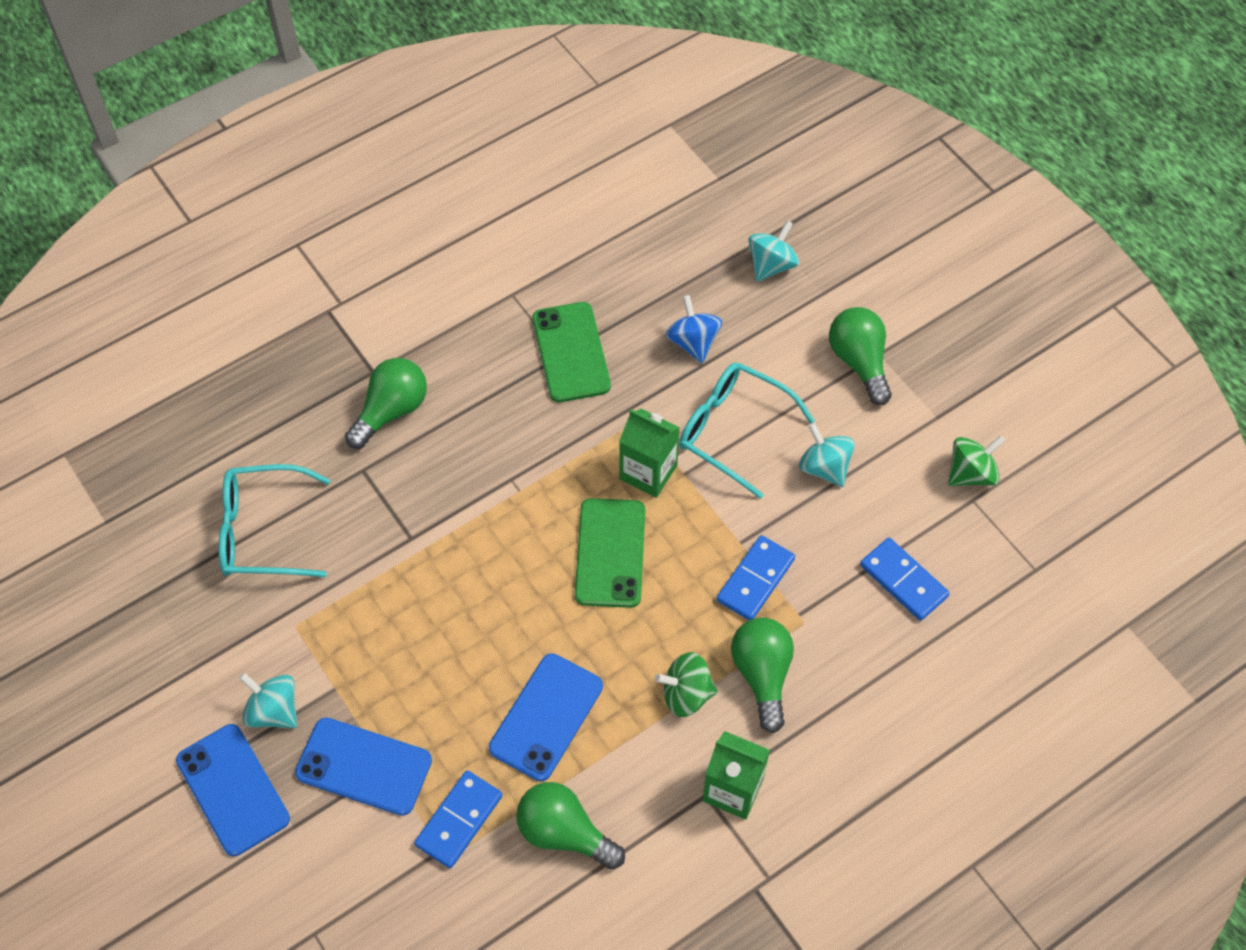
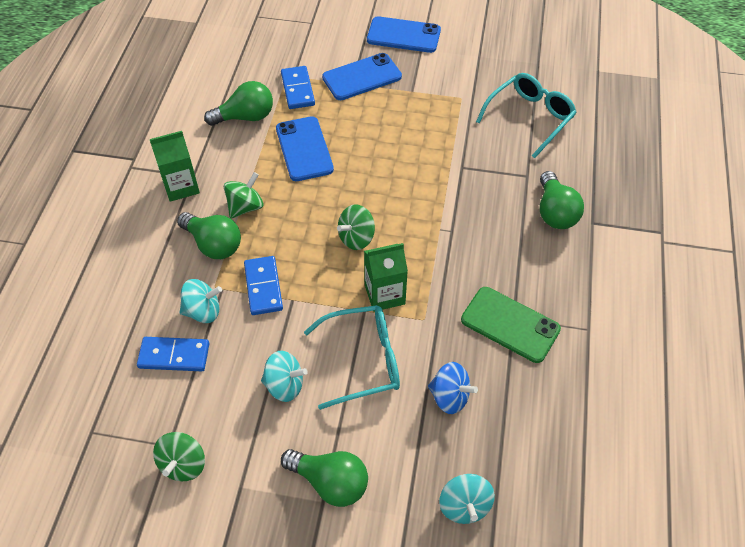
camera: 135 degrees right, 5 degrees down
(274, 711) = (425, 67): turquoise spinning top -> turquoise spinning top (203, 311)
(610, 553) = (356, 238): green phone -> green spinning top

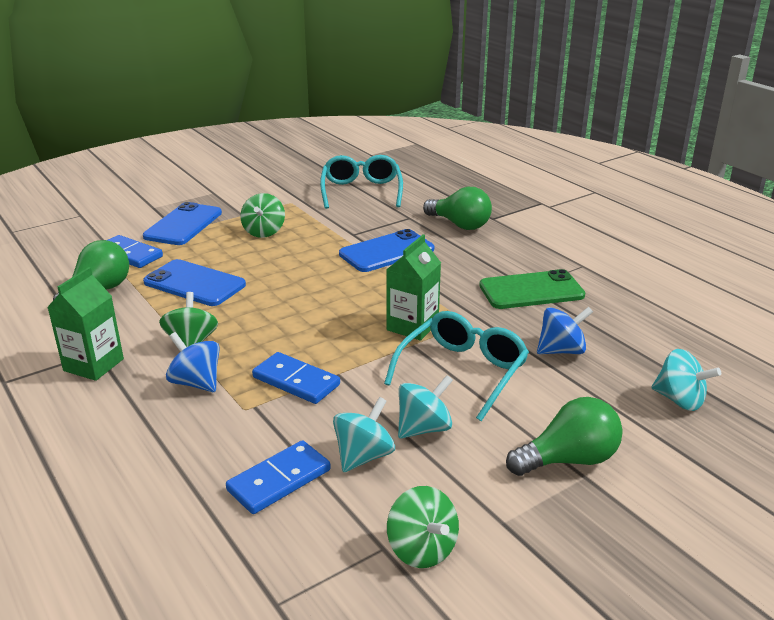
camera: 45 degrees left, 25 degrees down
(203, 311) = (259, 431): turquoise spinning top -> turquoise spinning top (363, 456)
(213, 244) = (196, 383): green light bulb -> blue spinning top
(356, 238) = (333, 309): green spinning top -> green spinning top (264, 232)
(403, 35) = (185, 191): blue phone -> blue phone (386, 252)

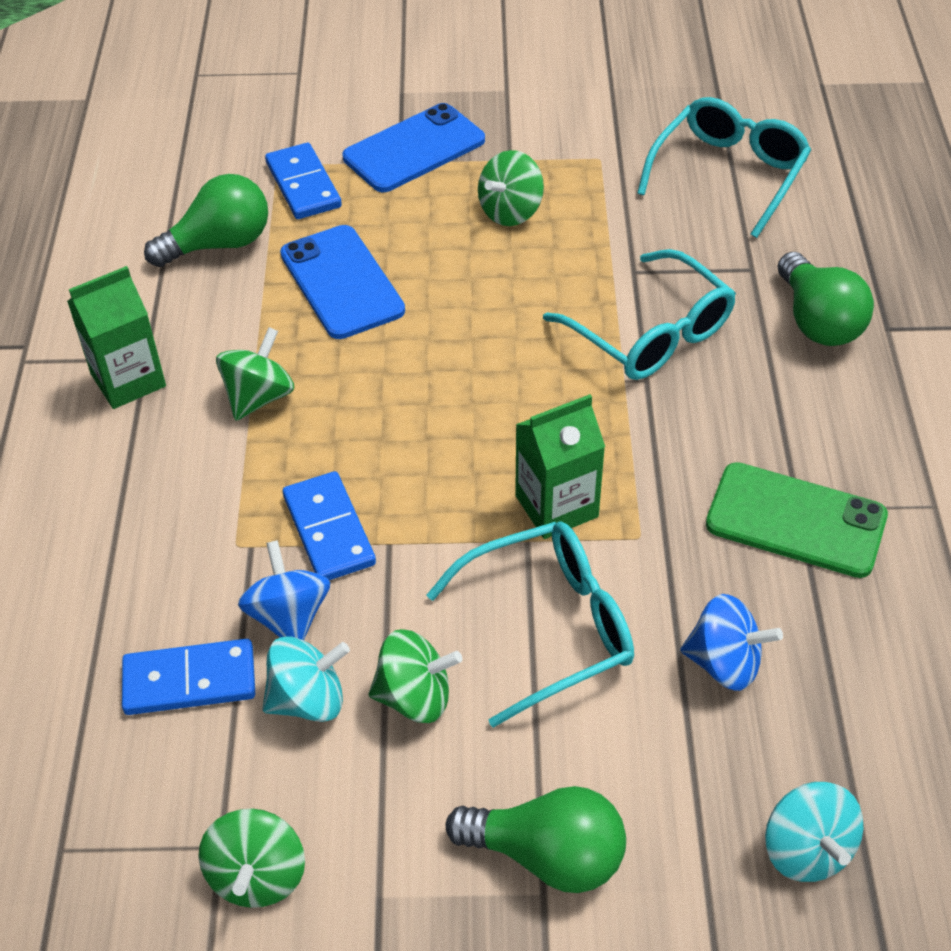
camera: 35 degrees right, 20 degrees up
(196, 383) = (215, 471): blue spinning top -> blue spinning top (289, 616)
(386, 252) = (650, 333): blue phone -> turquoise glasses
(424, 428) = (415, 696): turquoise spinning top -> green spinning top

